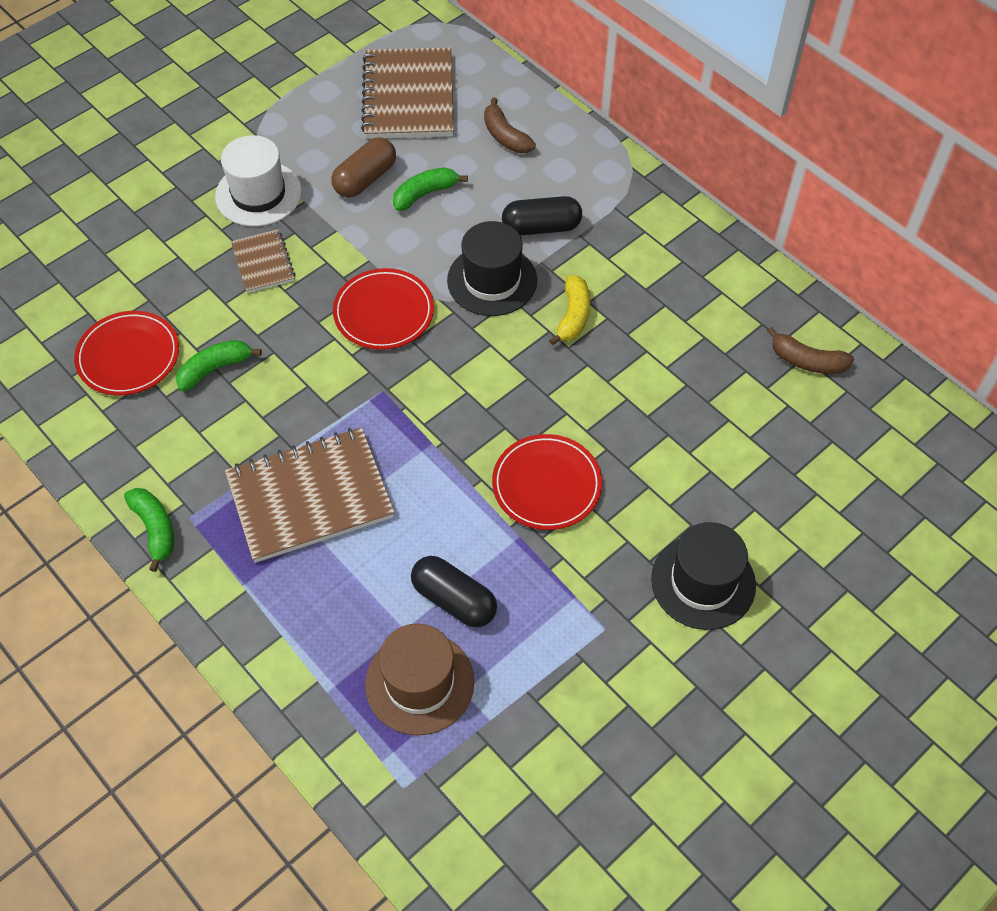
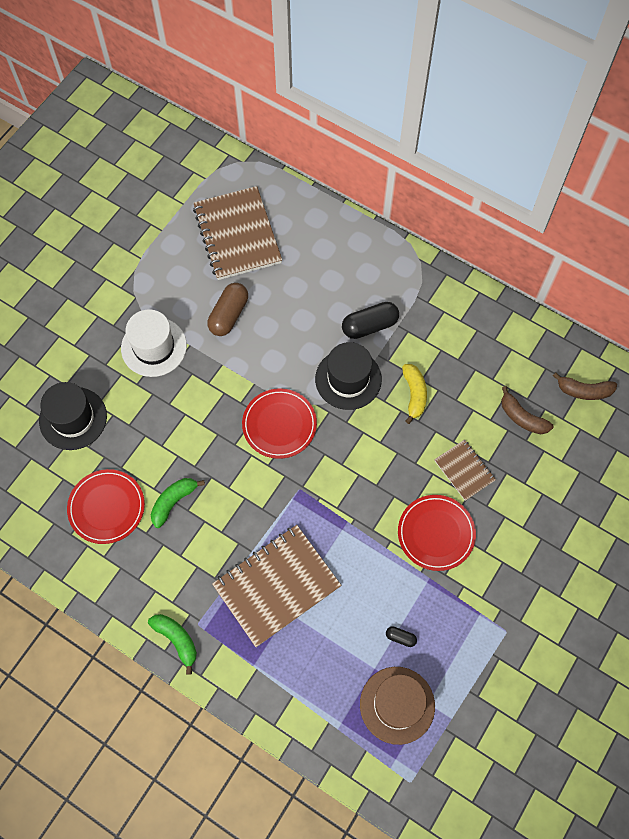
camera: 15 degrees left, 10 degrees up
(263, 263) = (178, 405): brown notebook -> brown notebook (464, 470)
(425, 194) = (277, 317): green banana -> none
(454, 600) = (400, 637): black capsule -> black capsule, size x0.48
(505, 136) = (320, 253): brown banana -> brown banana (522, 417)
(703, 582) = (561, 579): black hat -> black hat (73, 418)

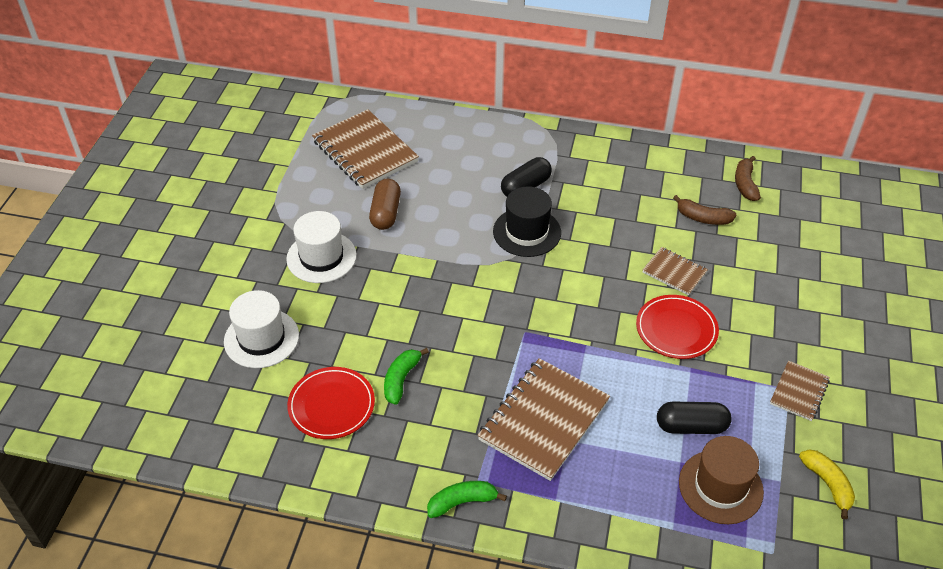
camera: 20 degrees left, 20 degrees down
(73, 418) = (261, 338): black hat -> white hat
(176, 640) = (462, 502): green banana -> green banana turned 45 degrees counterclockwise
(279, 424) = (478, 285): red plate -> none
(400, 637) = (691, 426): black capsule -> black capsule, size x2.09
(414, 394) = (595, 227): yellow banana -> yellow banana (827, 484)
(514, 638) = (799, 392): none -> brown notebook
(584, 391) = (745, 184): brown banana -> brown banana turned 105 degrees clockwise

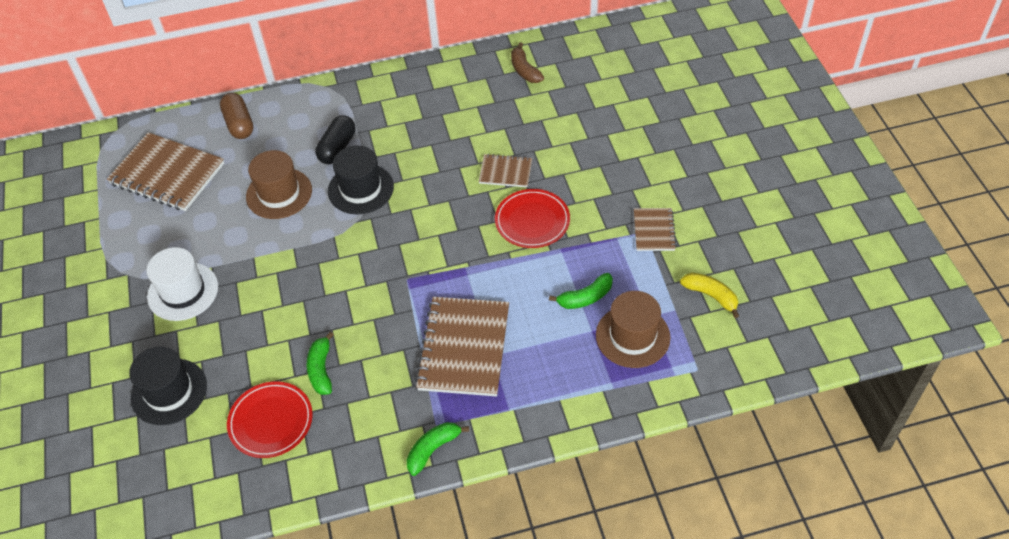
camera: 25 degrees left, 5 degrees up
(261, 338) = (169, 391): white hat -> black hat
(385, 213) = (221, 225): brown capsule -> brown capsule (239, 124)
(451, 206) = (279, 193): none -> brown hat
(691, 426) = (585, 297): black capsule -> green banana
(703, 218) = (505, 114): brown banana -> none

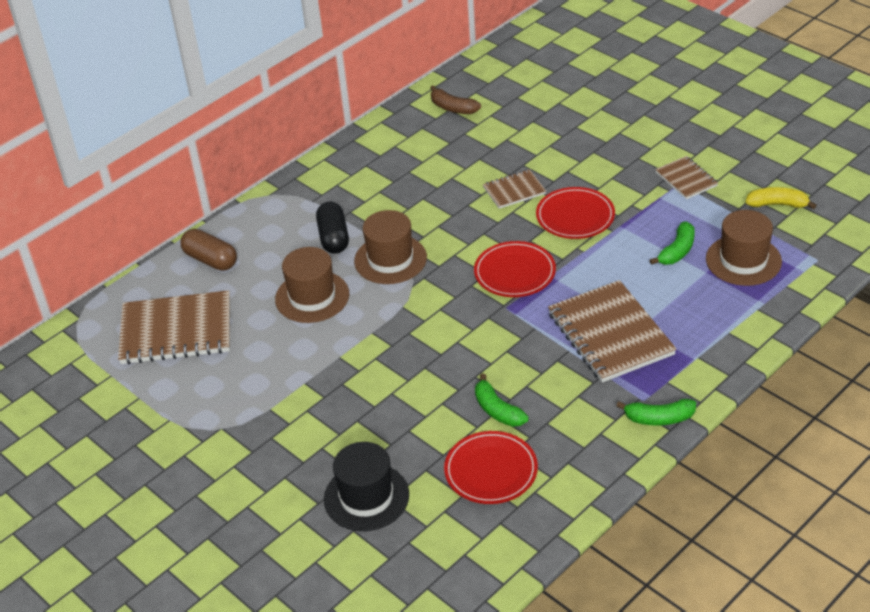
camera: 30 degrees left, 10 degrees down
(183, 291) = (295, 415): white hat -> none
(361, 189) = (390, 259): black hat -> brown hat
(433, 449) = (659, 418): green banana -> green banana turned 105 degrees counterclockwise
(441, 250) = (514, 272): none -> red plate

